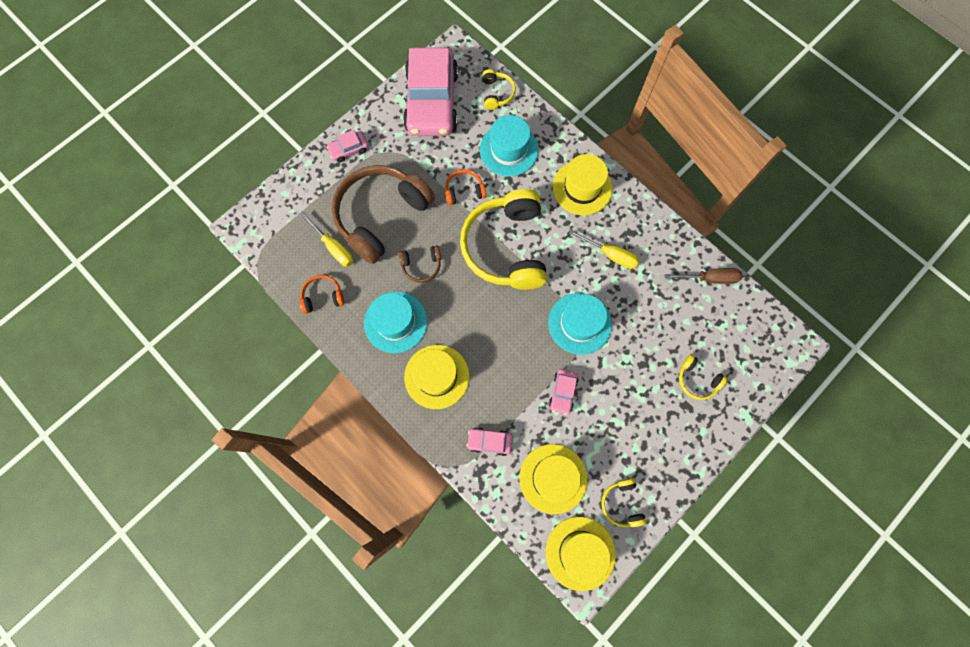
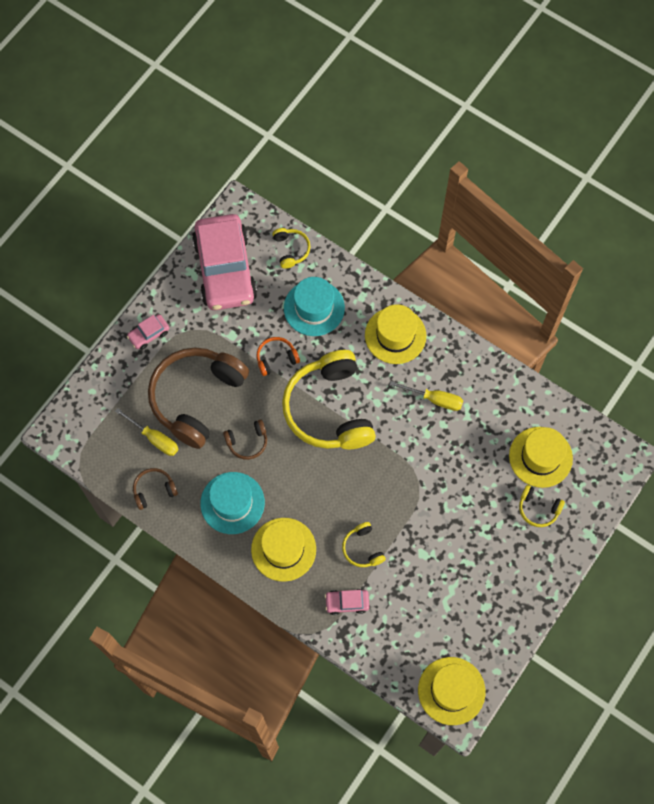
camera: 10 degrees left, 5 degrees down
(323, 296) = (154, 490): orange headphones -> brown headphones
(553, 478) = (414, 626): yellow hat -> yellow hat (540, 457)
(563, 392) = (410, 543): pink car -> none
(579, 323) = (415, 473): turquoise hat -> none
(621, 503) = (483, 638): yellow headphones -> yellow headphones (362, 548)
(709, 278) = (536, 407): brown screwdriver -> none

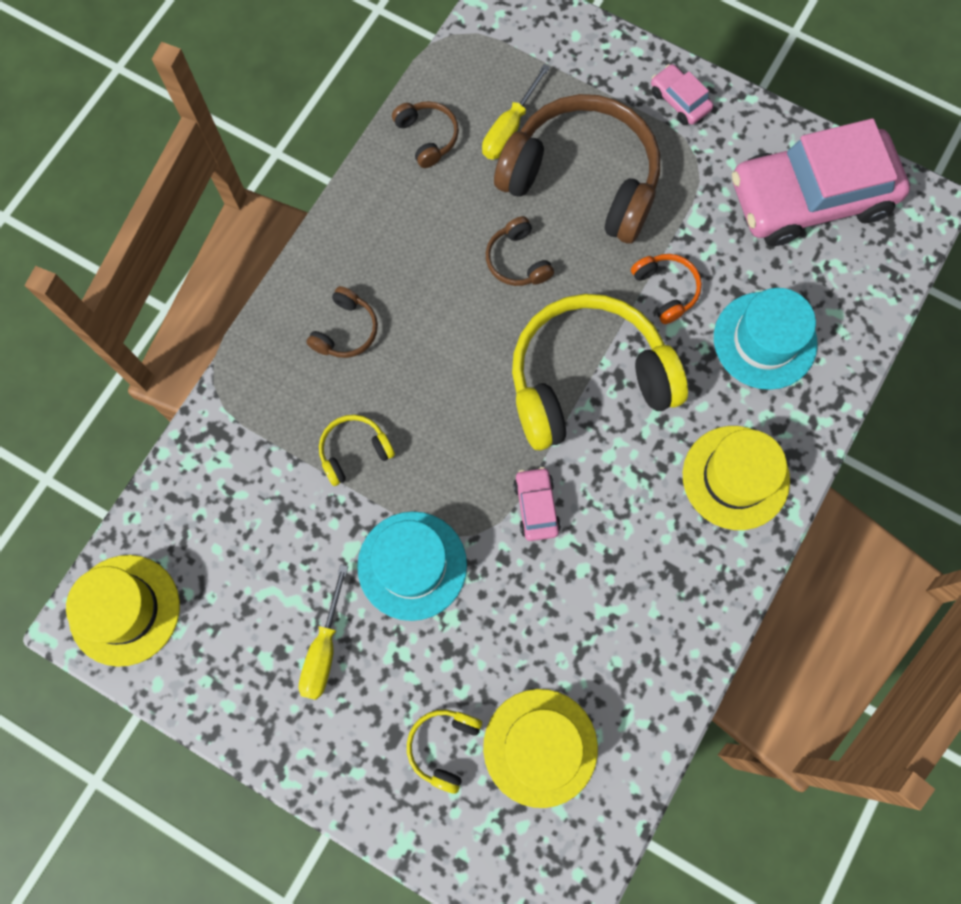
camera: 85 degrees right, 5 degrees up
(232, 503) = (416, 249): turquoise hat -> turquoise hat (412, 565)
(283, 549) = (346, 330): yellow hat -> brown headphones
(291, 250) = (865, 295): yellow headphones -> none
(347, 603) = (264, 434): pink car -> pink car (536, 506)
(434, 399) = (626, 552): yellow screwdriver -> yellow screwdriver (324, 649)

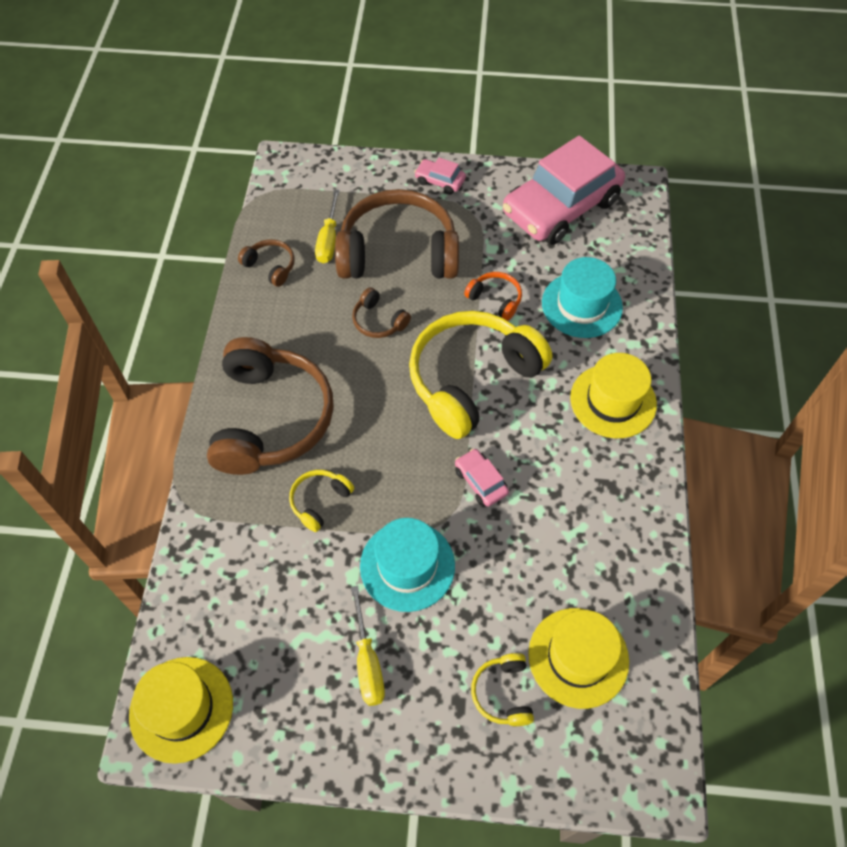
camera: 25 degrees left, 15 degrees down
(346, 330) = (271, 418): brown headphones -> brown headphones, size x2.32

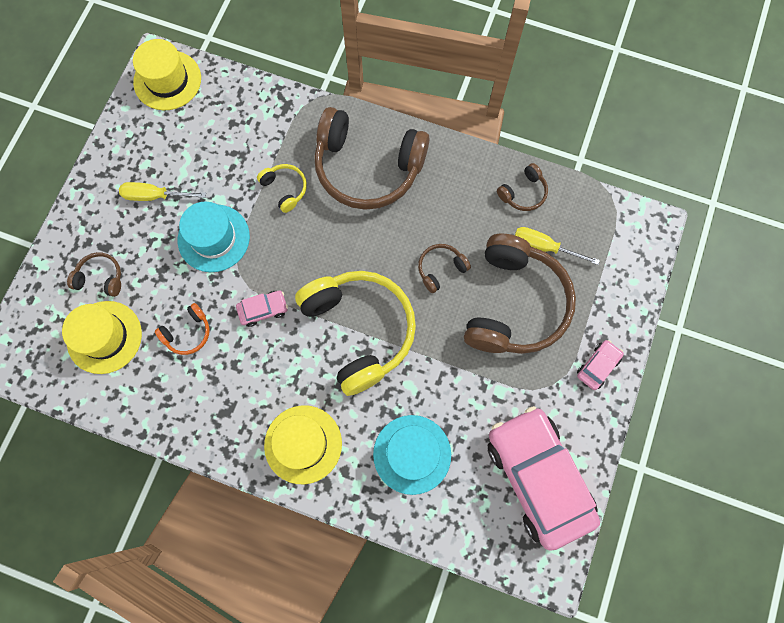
camera: 105 degrees right, 15 degrees up
(495, 299) = (438, 376): orange headphones -> orange headphones (188, 333)
(502, 693) = (100, 277): yellow headphones -> brown headphones

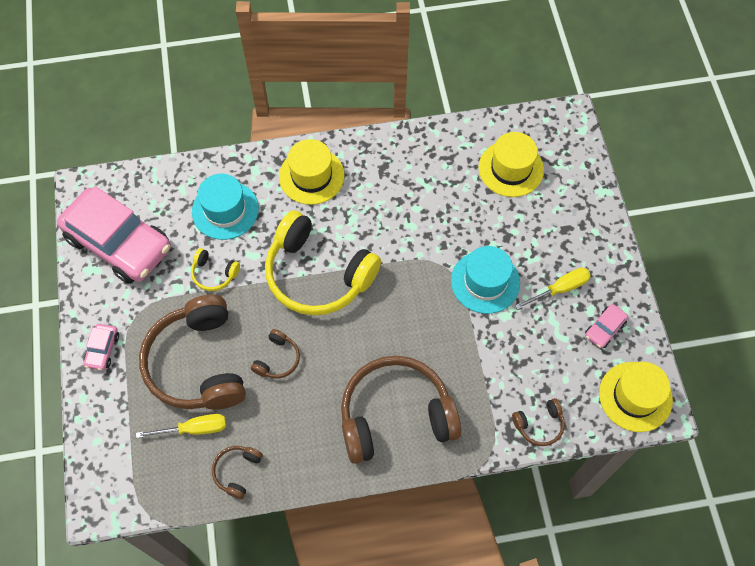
camera: 150 degrees right, 10 degrees down
(100, 277) = (549, 206): brown headphones -> brown headphones (539, 425)
(188, 333) = (451, 203): orange headphones -> none
(263, 309) = (405, 249): pink car -> pink car (604, 329)
(285, 189) = (456, 355): yellow headphones -> yellow headphones (214, 274)

